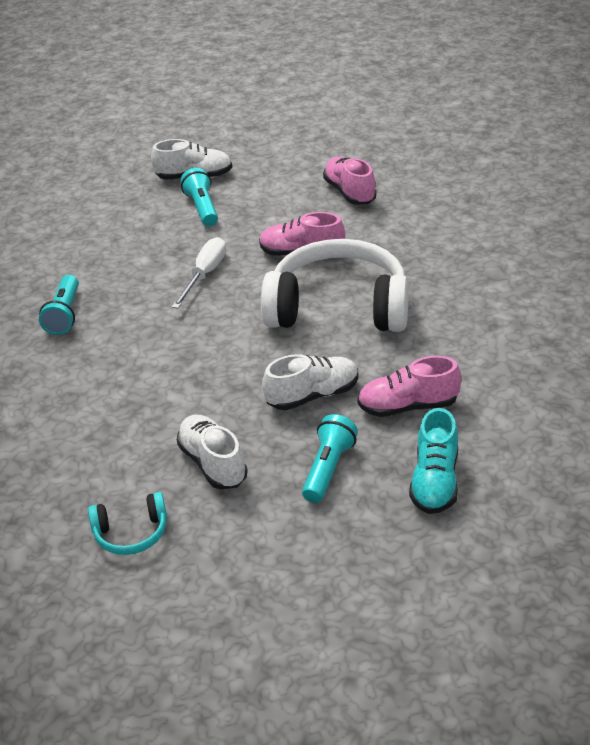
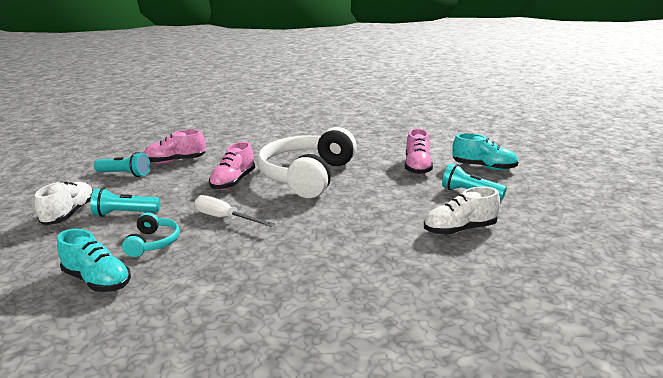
camera: 80 degrees left, 15 degrees down
(64, 315) = (224, 292): turquoise flashlight -> turquoise flashlight (125, 174)
(77, 240) = (97, 280): none -> turquoise shoe
(131, 533) = (535, 267): turquoise headphones -> turquoise headphones (153, 243)
(313, 395) = (397, 191): white shoe -> none

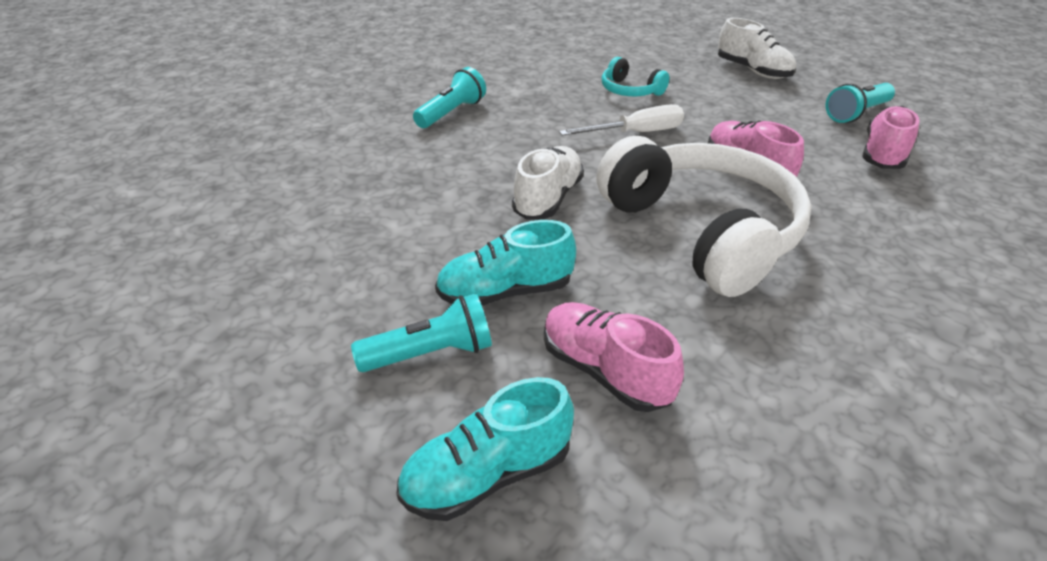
camera: 130 degrees right, 15 degrees up
(97, 280) = (593, 62): turquoise shoe -> turquoise shoe (505, 292)
(125, 213) = (720, 92): turquoise flashlight -> turquoise flashlight (451, 113)
(460, 229) = (372, 262): white shoe -> white shoe (548, 199)

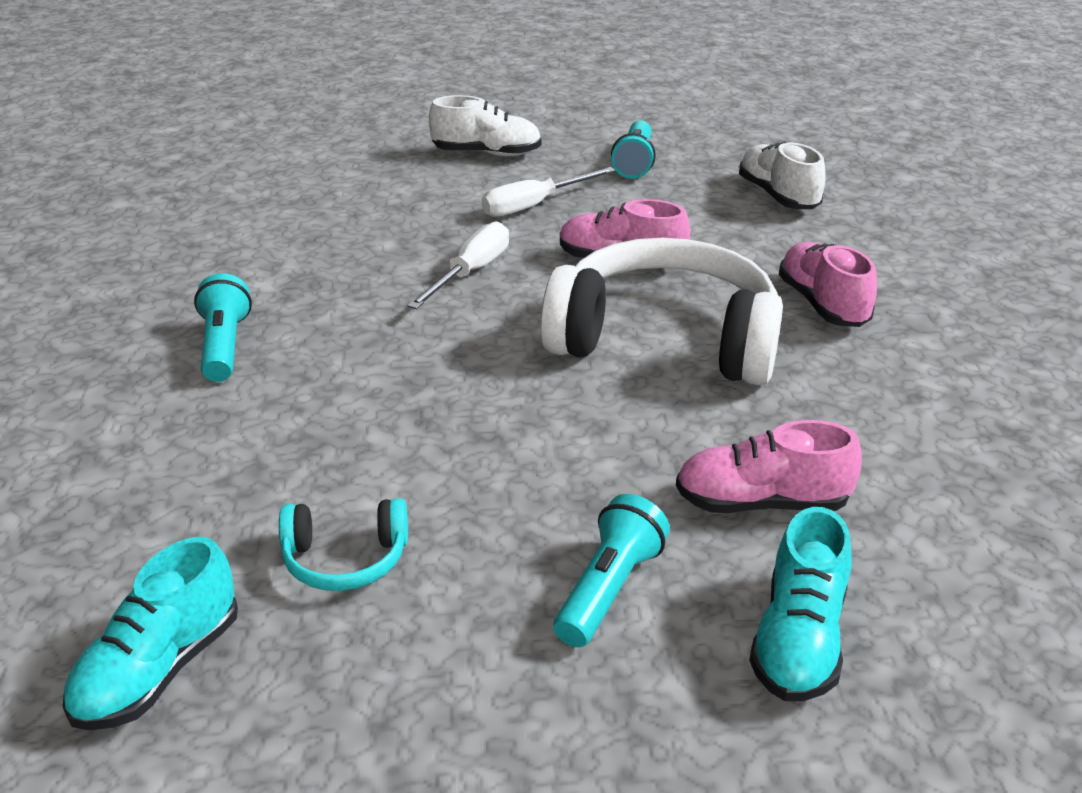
camera: 45 degrees left, 5 degrees down
(505, 292) = (587, 494): turquoise shoe -> turquoise shoe (159, 670)
(548, 199) = (488, 384): white shoe -> white shoe (778, 196)
(630, 90) = (395, 227): turquoise headphones -> turquoise headphones (345, 559)
(738, 112) = (534, 205): none -> white screwdriver
(883, 154) = (704, 194): pink shoe -> pink shoe (822, 304)

